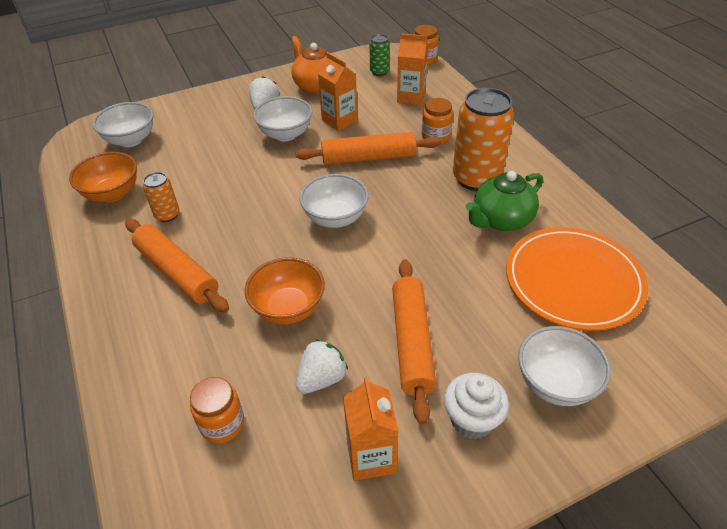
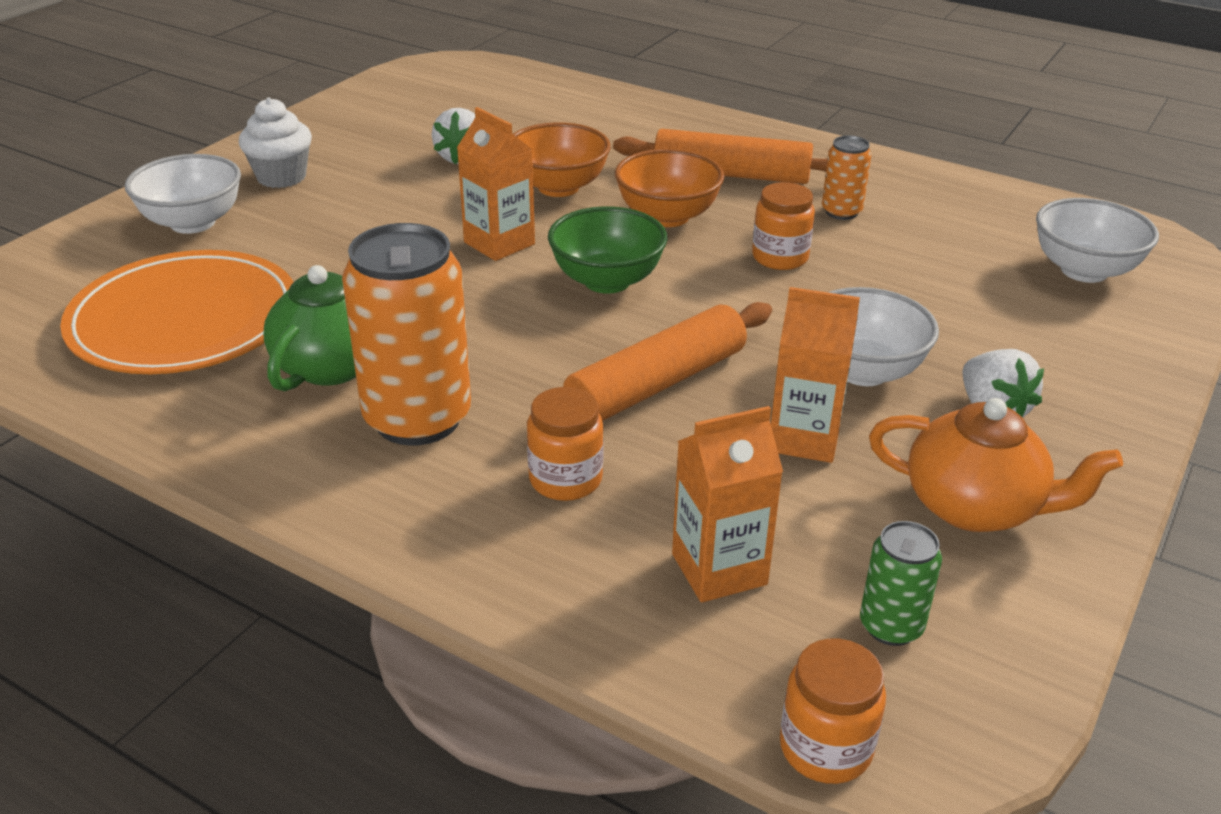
camera: 145 degrees right, 10 degrees down
(112, 194) = (956, 208): orange bowl -> orange bowl (667, 217)
(222, 424) = (527, 115): orange jar -> orange jar (780, 257)
(335, 218) = (607, 281): white bowl -> green bowl
(371, 457) = (370, 136): orange carton -> orange carton (499, 243)
(412, 342) = (384, 205): orange rolling pin -> none

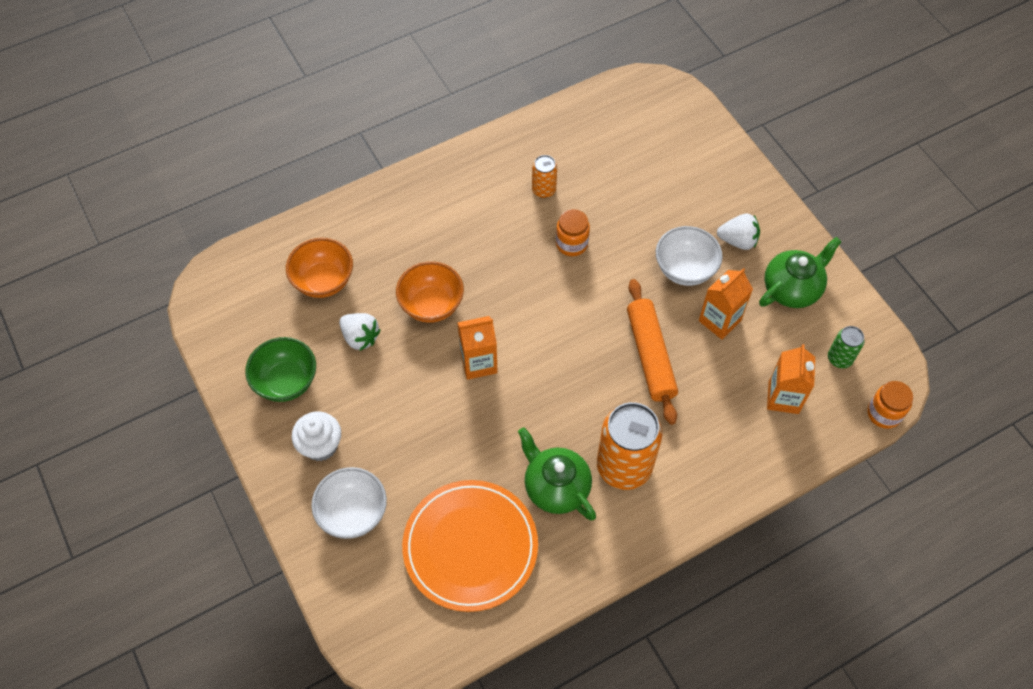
camera: 60 degrees left, 25 degrees up
(565, 479) = (700, 425): orange jar -> none
(607, 281) = (548, 331): green bowl -> green bowl (286, 381)
(667, 217) = (499, 270): orange bowl -> orange bowl (323, 281)
(731, 174) = (471, 215): orange rolling pin -> none
(975, 507) = (792, 289): orange teapot -> green teapot
(1084, 270) = (657, 130): white bowl -> none

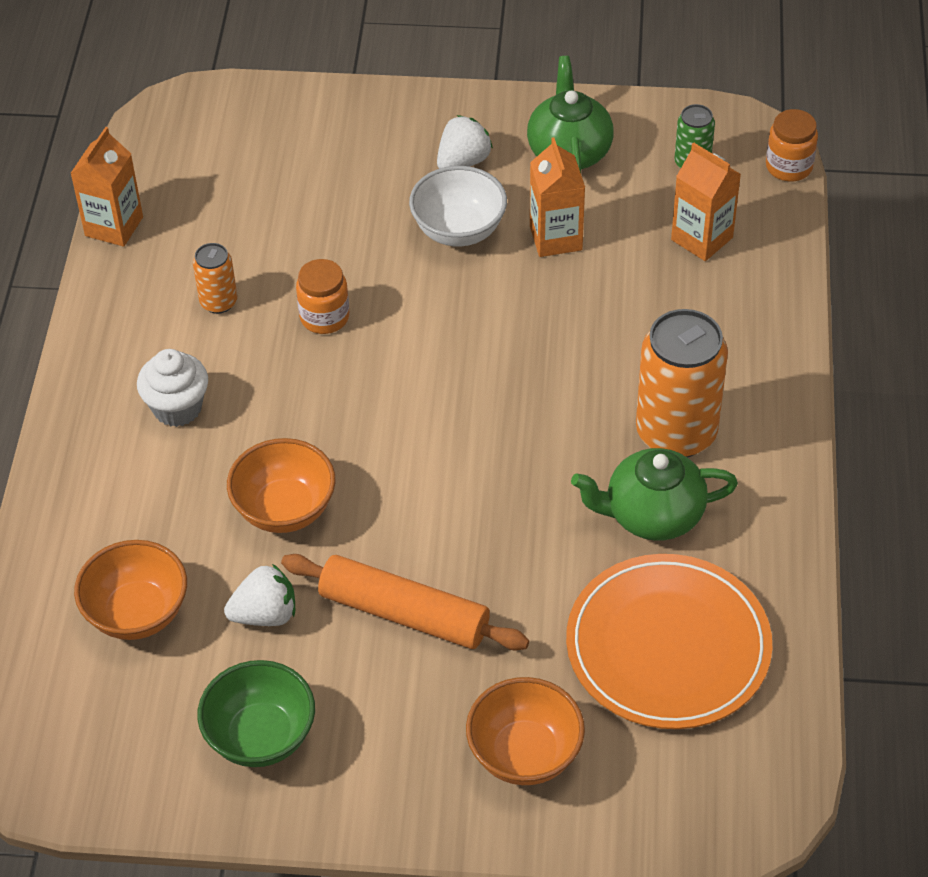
camera: 55 degrees left, 10 degrees down
(321, 446) = (395, 743): white cupcake -> white cupcake (177, 408)
(353, 513) = (525, 754): white bowl -> orange bowl
(478, 363) = (415, 503): orange carton -> orange carton (114, 226)
(650, 356) = (548, 327): orange rolling pin -> orange rolling pin (404, 613)

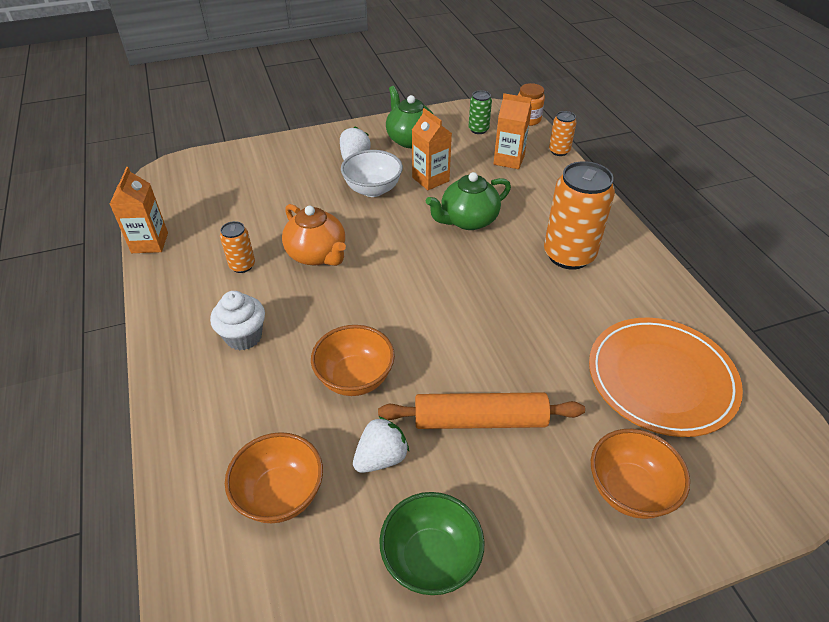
camera: 25 degrees left, 5 degrees down
(324, 317) = (317, 255): orange jar -> orange teapot
(652, 515) = (590, 303): green teapot -> green teapot (468, 220)
(796, 246) = (559, 151): none -> orange can

